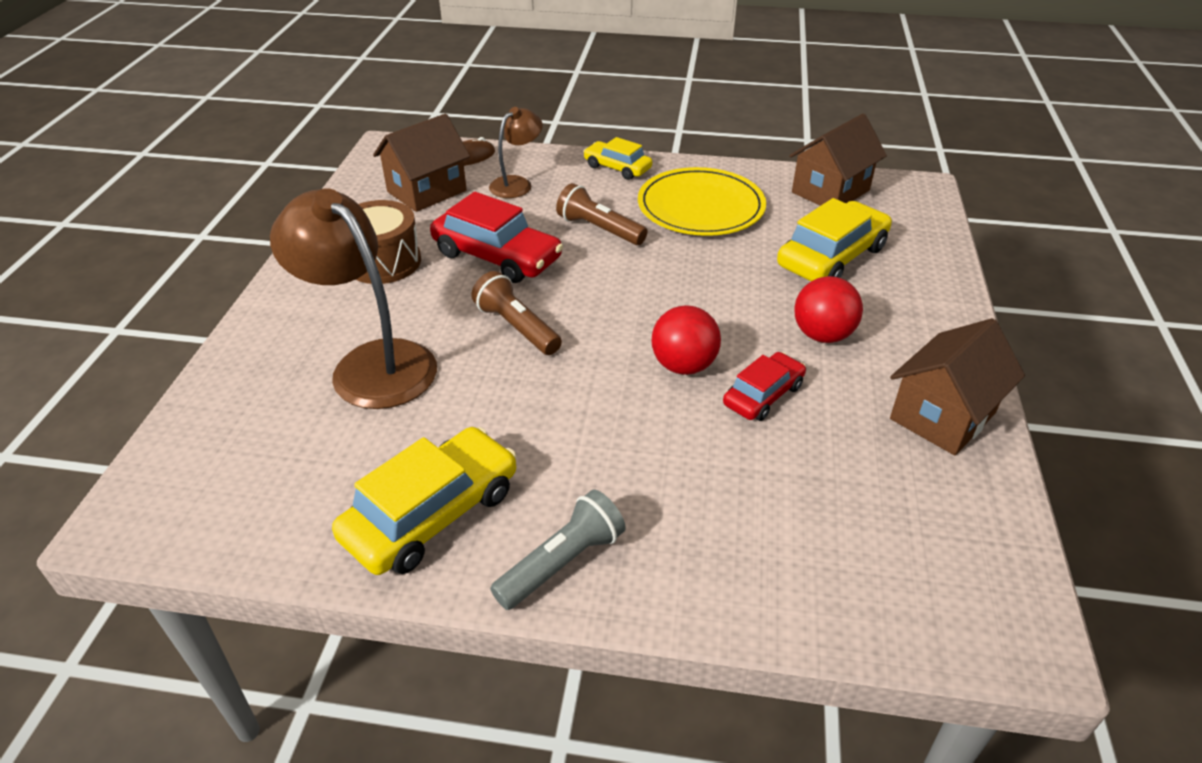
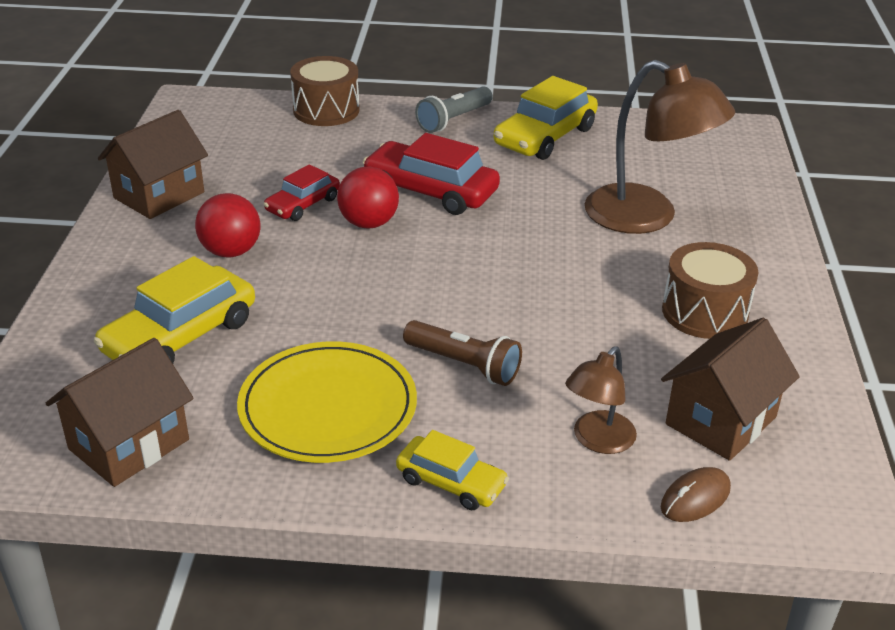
camera: 175 degrees right, 5 degrees down
(497, 256) = (579, 323): red car -> red car (431, 191)
(517, 327) = (529, 250): brown flashlight -> none
(772, 600) = (326, 110): none -> brown drum

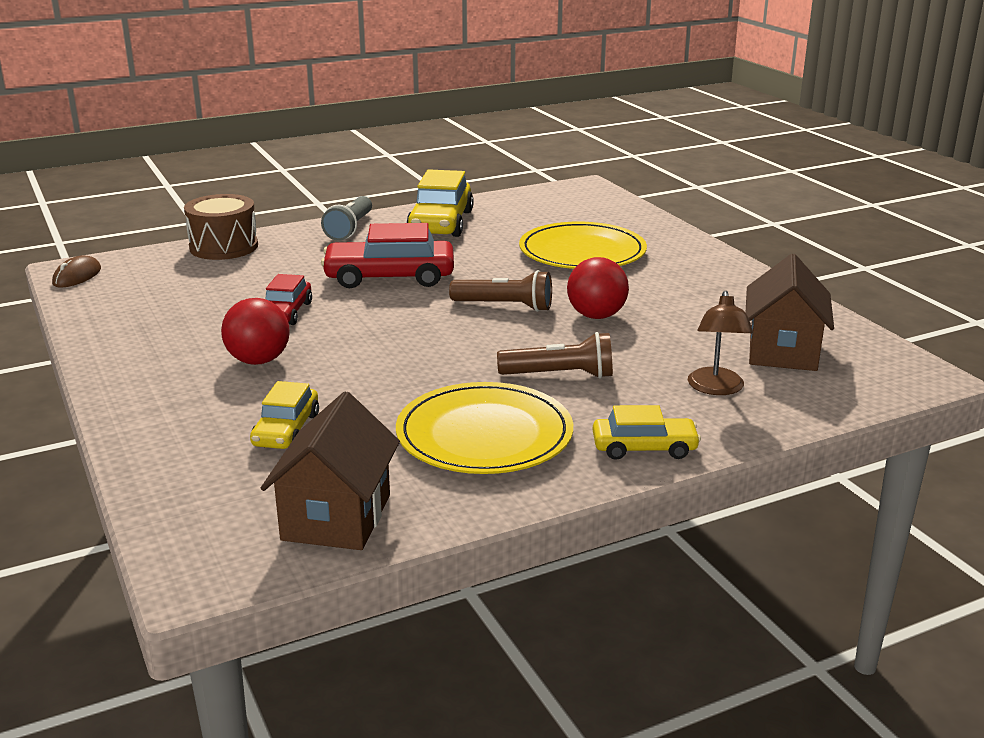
camera: 30 degrees left, 10 degrees down
(159, 195) = (131, 341): brown house -> none
(180, 336) = (286, 430): yellow car -> yellow car, size x0.59
(368, 223) = (362, 310): red ball -> red ball (596, 316)
(499, 262) = (505, 306): none -> brown flashlight
(647, 217) = (582, 252): brown lamp -> yellow plate
(695, 498) = (822, 398): brown mouse -> brown mouse (77, 276)
(704, 312) = (693, 295): brown drum -> none

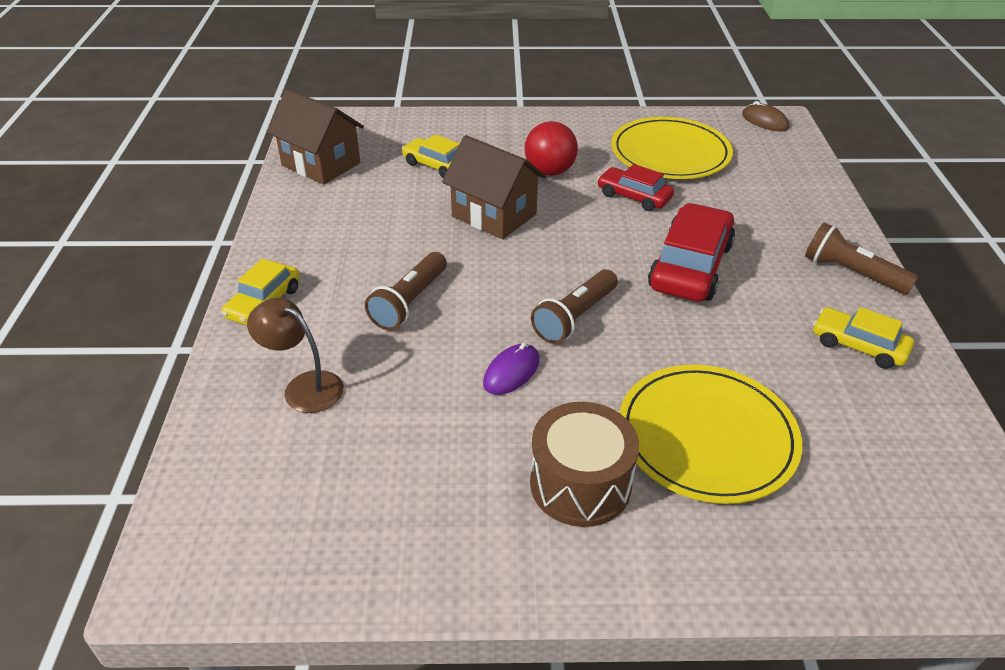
camera: 115 degrees right, 15 degrees up
(224, 247) = (815, 191): brown drum -> brown drum (580, 484)
(350, 229) = (851, 273): grey flashlight -> brown flashlight
(440, 223) = (858, 346): yellow car -> yellow car, size x0.59
(484, 435) = (355, 237): yellow plate -> yellow plate (670, 153)
(596, 316) = (511, 372): red ball -> purple mouse
(782, 351) = (325, 481): brown house -> brown house (494, 215)

